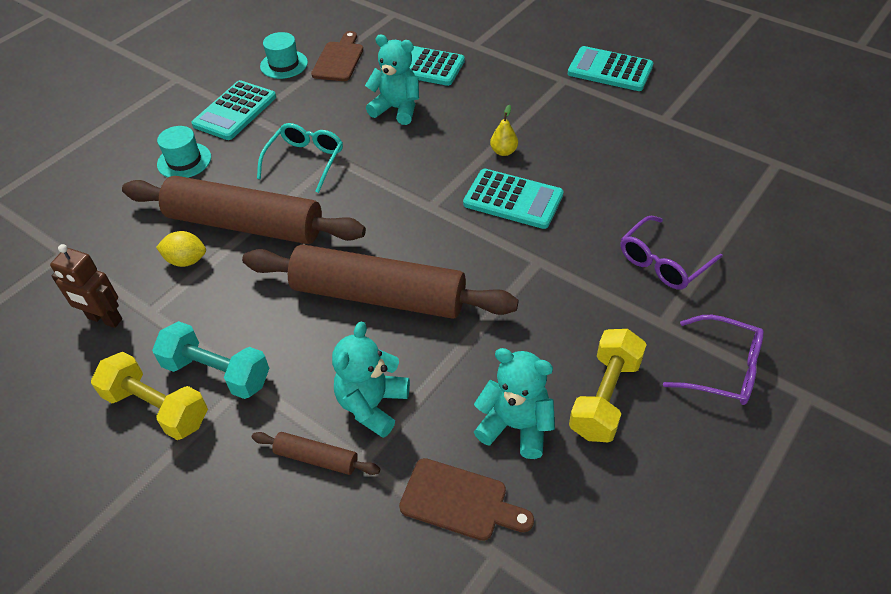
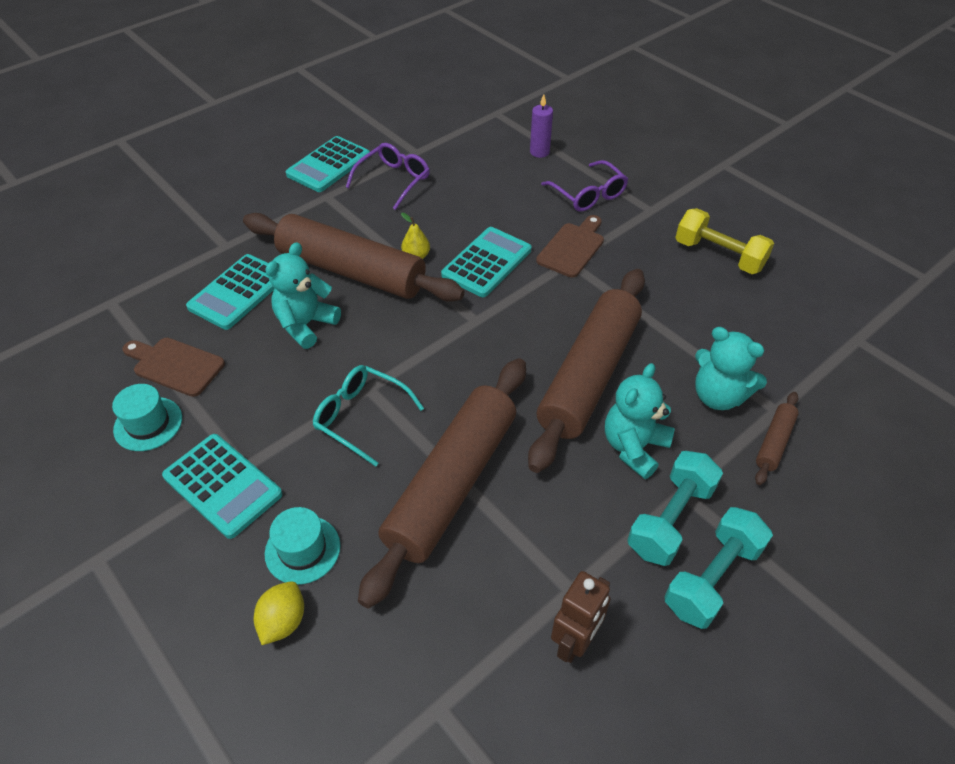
camera: 80 degrees left, 0 degrees up
(157, 408) = (712, 578): yellow dumbbell -> turquoise dumbbell
(186, 260) = (496, 548): yellow lemon -> yellow lemon (283, 621)
(459, 501) = (812, 353): brown cutting board -> brown cutting board (572, 248)
(469, 118) = (351, 271): none -> brown rolling pin
(516, 426) = (743, 309): turquoise teddy bear -> turquoise teddy bear (634, 447)
(721, 210) = (539, 152): none -> purple candle
(723, 369) = (697, 193): purple glasses -> purple glasses (393, 180)

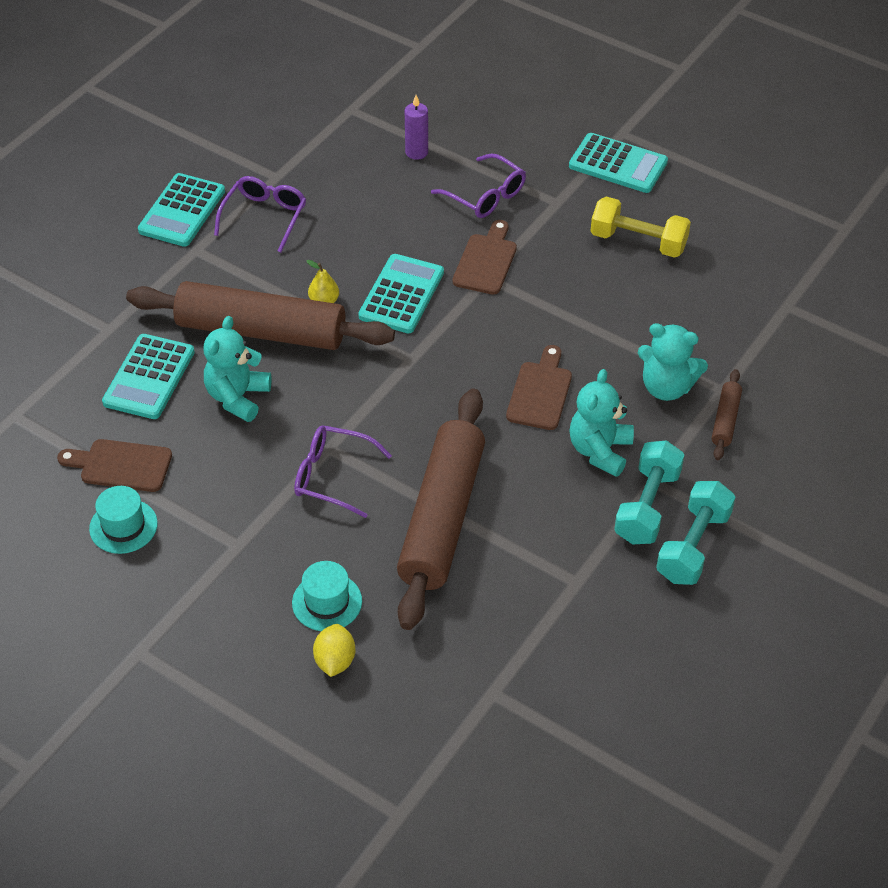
camera: 15 degrees left, 0 degrees up
(222, 485) = (226, 565): turquoise calculator -> turquoise calculator (618, 164)
(361, 417) = (332, 476): turquoise glasses -> purple glasses
(575, 641) = (590, 620): brown robot -> none
(589, 375) = (540, 392): brown rolling pin -> brown cutting board

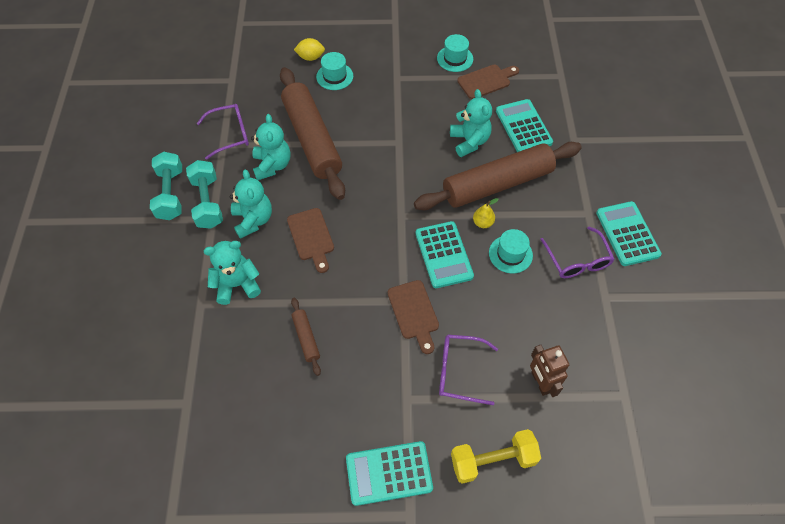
camera: 145 degrees right, 10 degrees up
(328, 258) = (510, 254): none -> turquoise hat
(332, 476) = (383, 129): purple glasses -> purple glasses (230, 134)
(335, 661) = (310, 57): yellow lemon -> yellow lemon turned 60 degrees counterclockwise
(416, 152) = (540, 382): purple candle -> brown robot
(525, 510) = (272, 165): none -> turquoise teddy bear
(638, 242) = (324, 397): yellow dumbbell -> yellow dumbbell (492, 460)
(725, 420) = (188, 282): brown rolling pin -> brown rolling pin (306, 338)

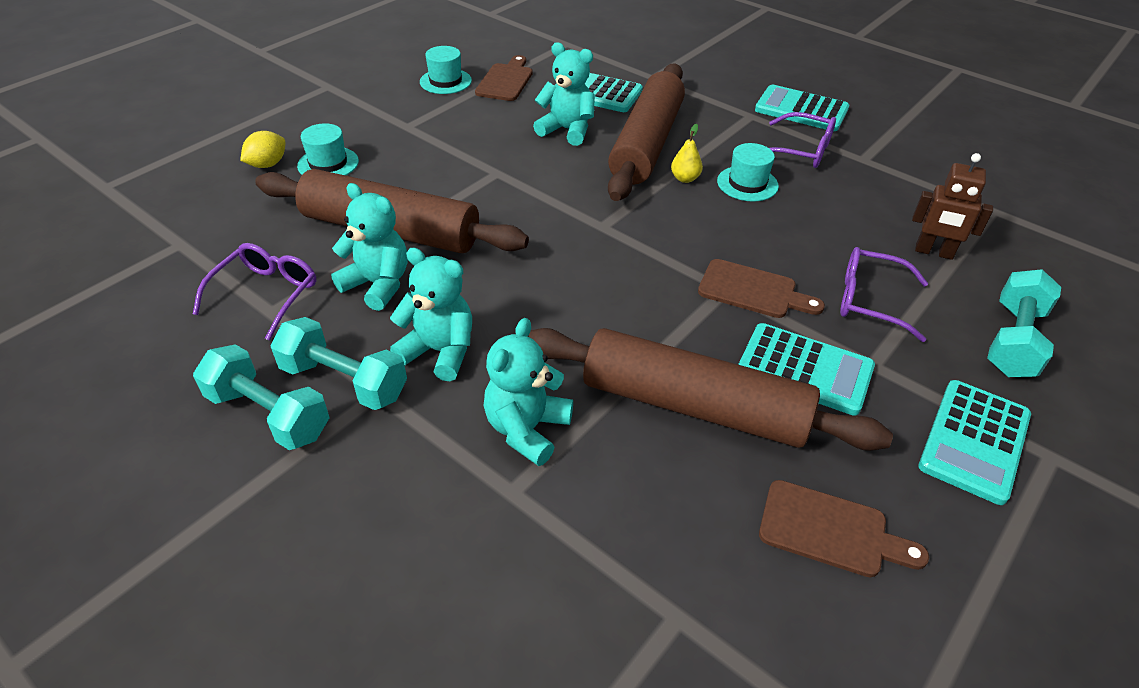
camera: 50 degrees left, 15 degrees down
(306, 338) = (694, 406): brown rolling pin -> brown rolling pin, size x2.39
(311, 237) = (539, 313): brown cutting board -> brown cutting board (830, 530)
(443, 255) = (695, 226): turquoise calculator -> turquoise calculator (804, 369)
(459, 371) = (869, 301): purple glasses -> purple glasses turned 60 degrees clockwise
(492, 460) = (1013, 341): yellow dumbbell -> turquoise dumbbell

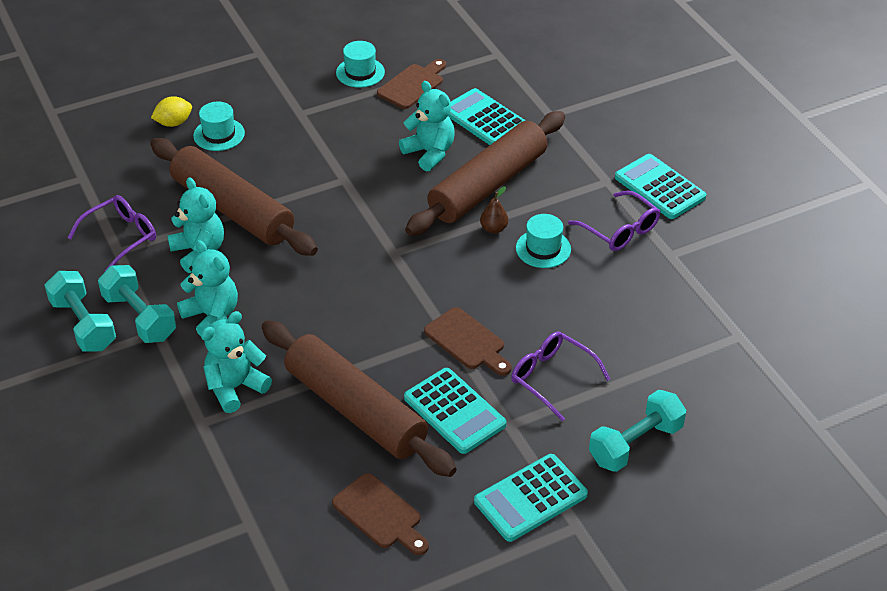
camera: 25 degrees right, 0 degrees up
(685, 178) = (493, 229): yellow pear -> brown pear
(933, 252) = (645, 356): brown robot -> none

